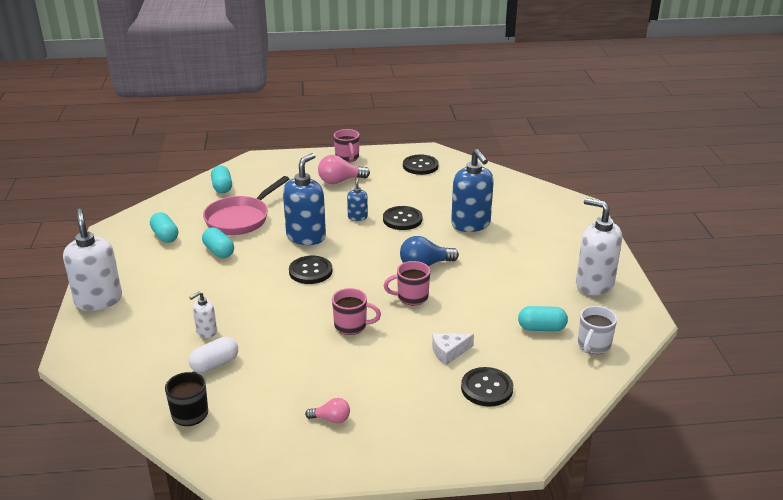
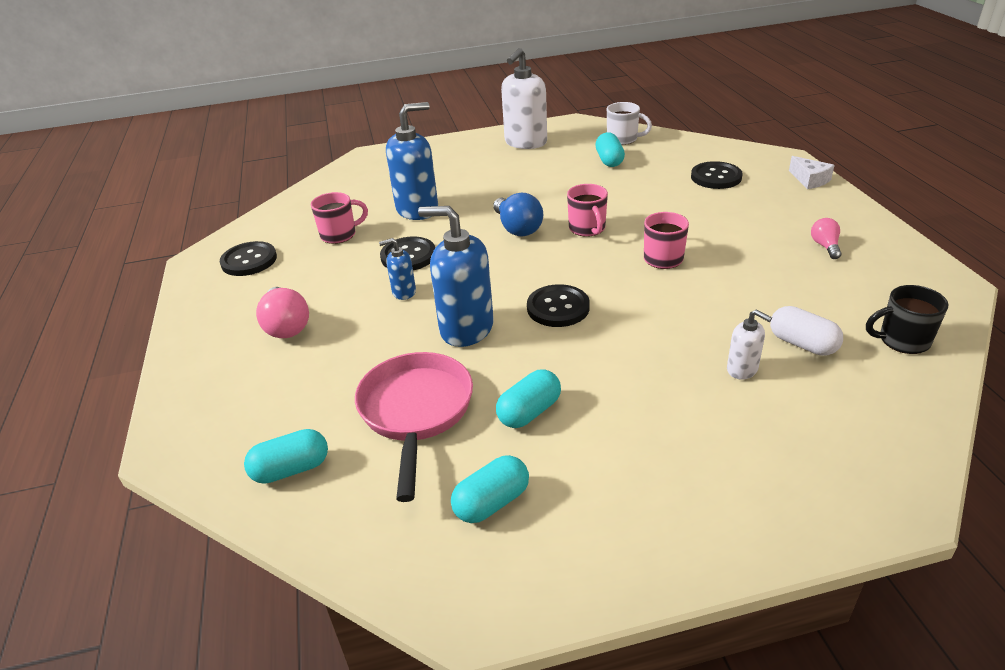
camera: 95 degrees left, 5 degrees up
(98, 300) = (736, 529): white soap dispenser -> none
(240, 218) = (416, 412): pink pan -> pink pan turned 120 degrees counterclockwise
(347, 158) = (201, 332): pink mug -> pink mug (339, 235)
(449, 352) = (674, 198): white cheese -> white cheese (810, 180)

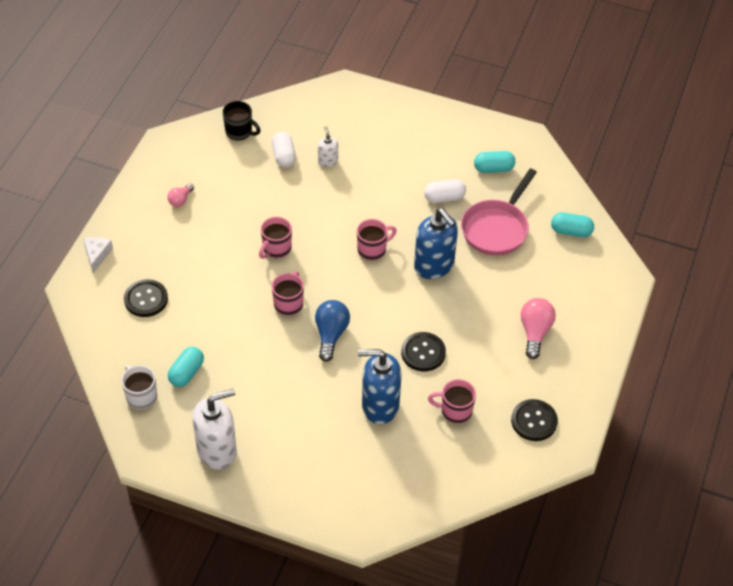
camera: 150 degrees left, 15 degrees up
(403, 292) = (449, 318): blue soap dispenser -> none
(529, 412) = (444, 198): turquoise capsule -> white capsule
(558, 308) = (372, 249): black button -> pink mug

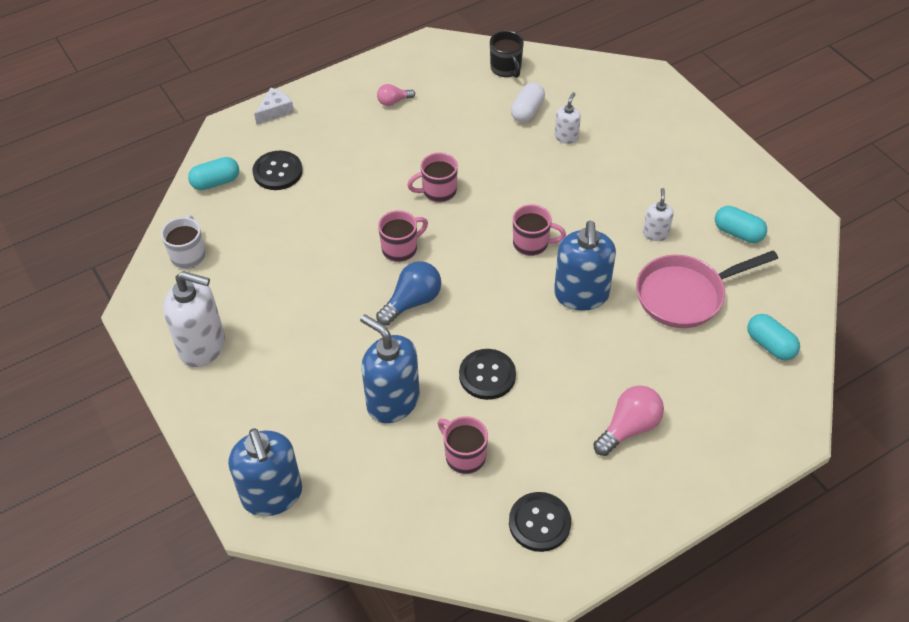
camera: 40 degrees right, 0 degrees up
(186, 373) = (247, 258): turquoise capsule -> turquoise capsule (216, 182)
(360, 512) = (272, 495): none -> blue soap dispenser
(444, 198) = (655, 234): white capsule -> white soap dispenser

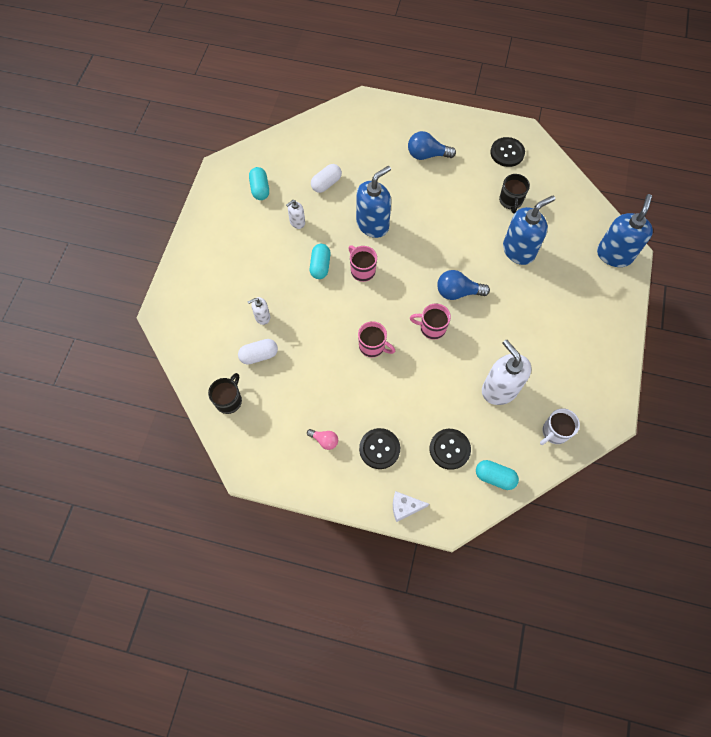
camera: 135 degrees left, 15 degrees up
(203, 346) = (590, 361): white soap dispenser -> white soap dispenser (499, 389)
(392, 401) = (518, 250): blue soap dispenser -> blue soap dispenser turned 120 degrees counterclockwise
(464, 456) = (510, 201): pink mug -> black mug
(487, 375) = (462, 226): black button -> black button (379, 449)
(629, 428) = (427, 155): pink light bulb -> blue light bulb
(685, 295) = (326, 184): pink pan -> white capsule
(770, 345) = (323, 135): turquoise capsule -> turquoise capsule (320, 266)

